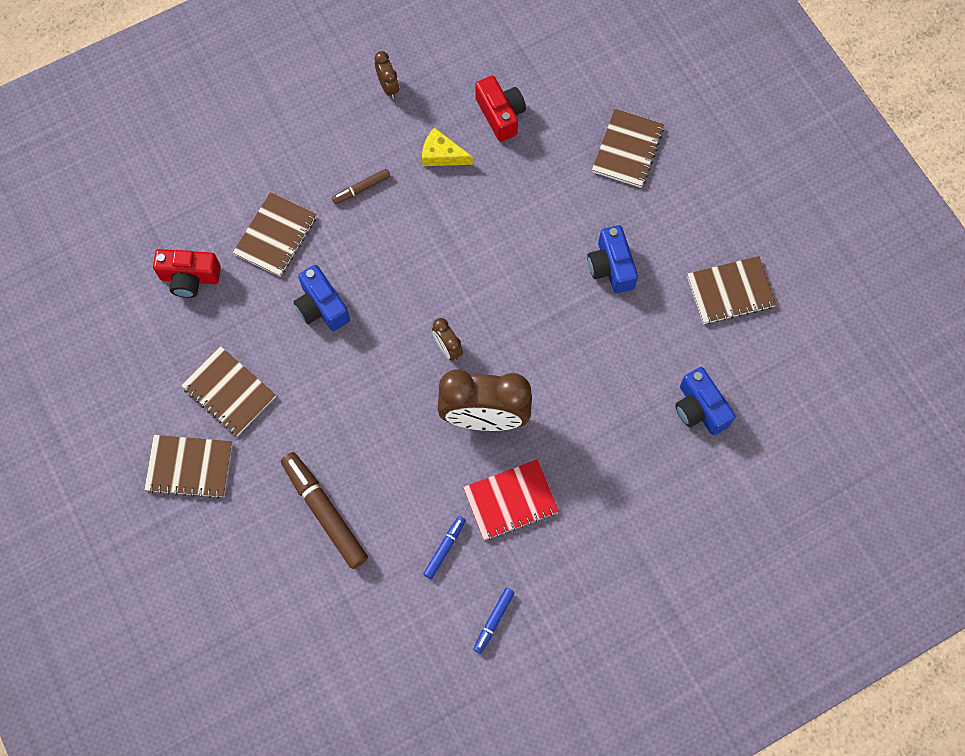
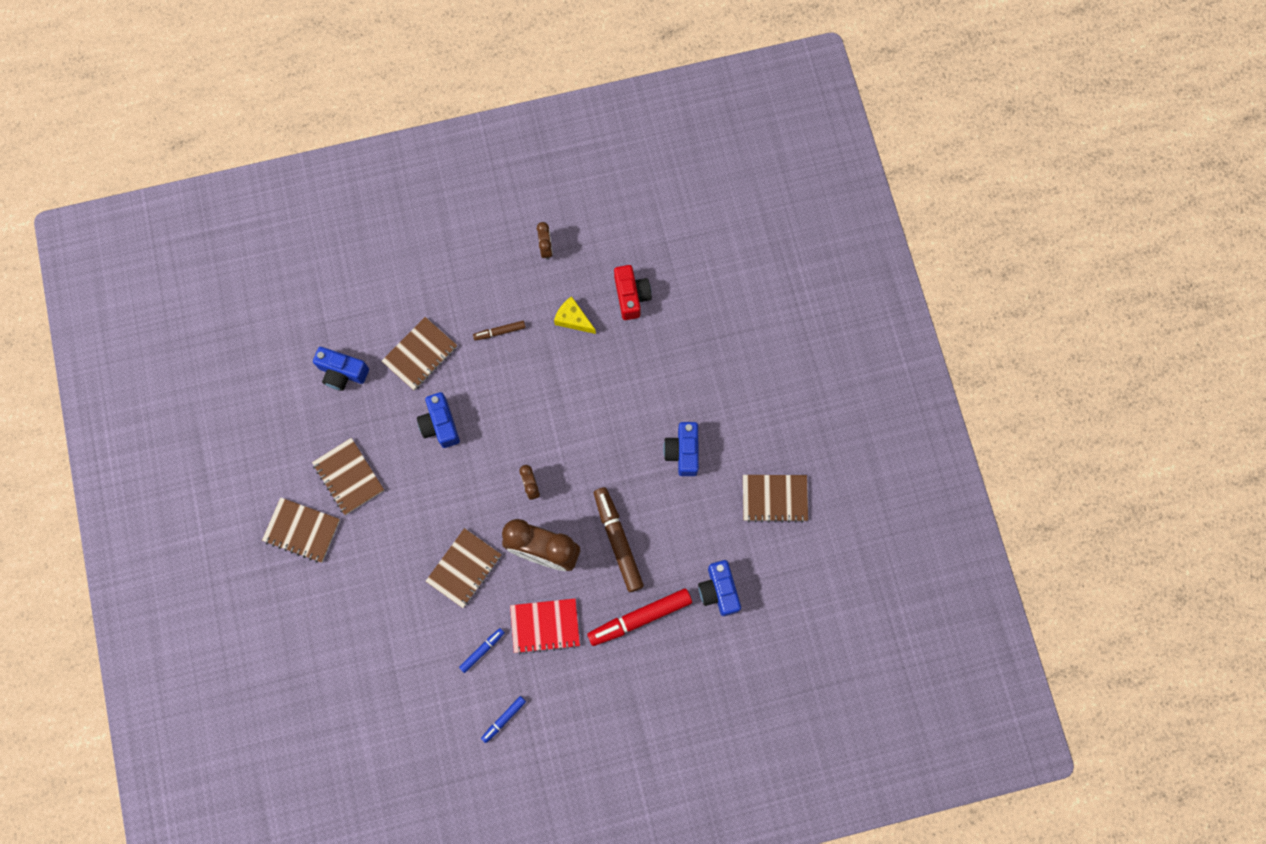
camera: 15 degrees right, 5 degrees up
(190, 278) = (342, 373): red camera -> blue camera
(324, 512) = (397, 596): brown marker -> brown marker (618, 541)
(619, 462) = (640, 618): none -> red marker
(627, 149) = (727, 353): brown notebook -> brown notebook (464, 568)

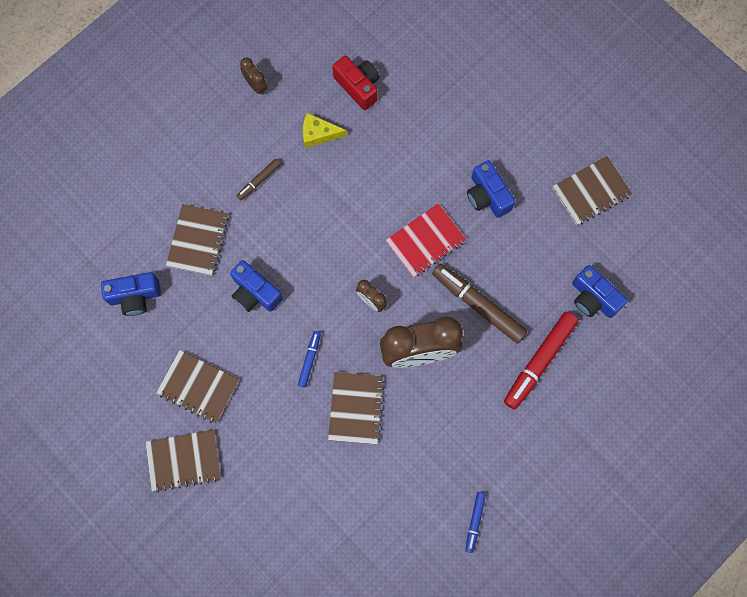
camera: 30 degrees left, 0 degrees up
(482, 650) = (417, 472): blue marker -> blue marker (309, 360)
(545, 626) = (460, 417): red notebook -> red notebook (425, 241)

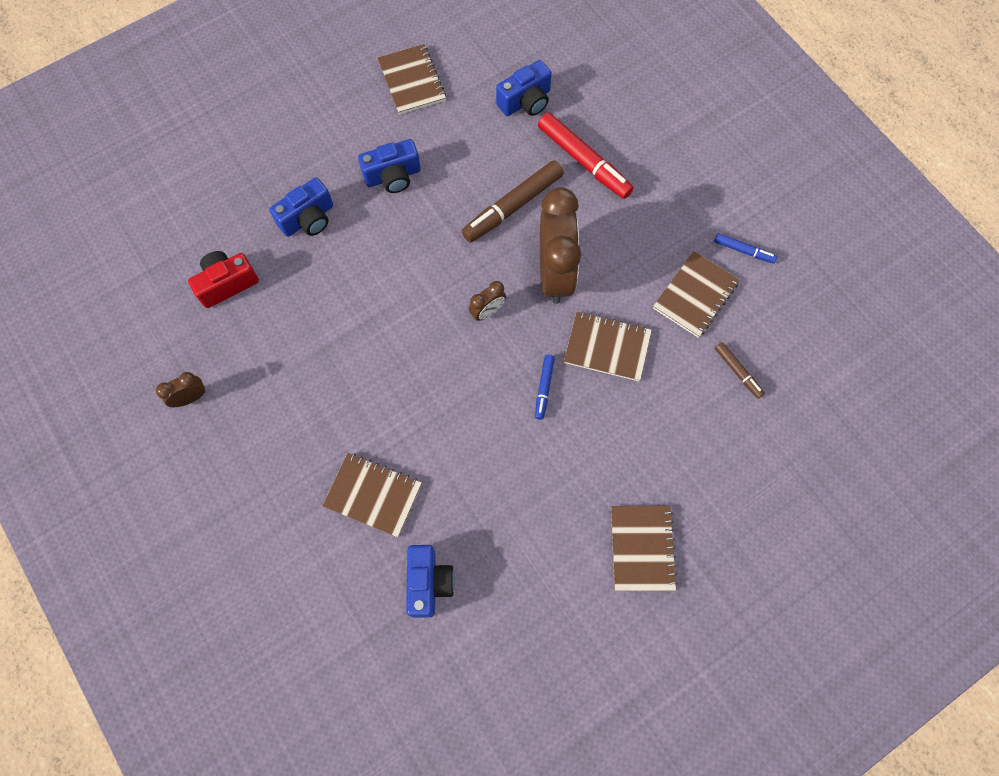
camera: 80 degrees left, 5 degrees down
(198, 387) = (556, 519): brown notebook -> brown notebook (695, 295)
(255, 292) = (452, 437): blue camera -> blue camera (308, 219)
(259, 181) = (314, 412): brown marker -> brown marker (737, 371)
(309, 360) = (544, 388): blue marker -> blue marker turned 105 degrees counterclockwise
(318, 134) = (273, 336): yellow cheese -> none
(425, 241) = (430, 245): red notebook -> none

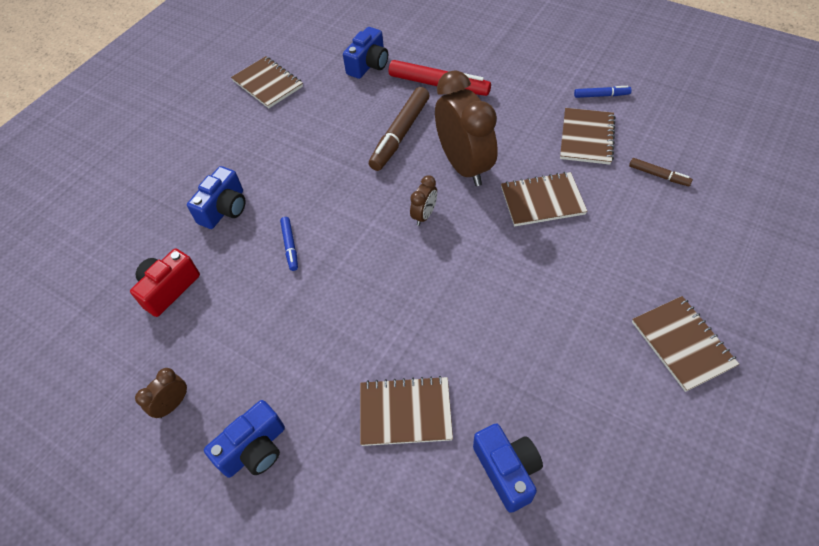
camera: 20 degrees left, 15 degrees down
(393, 176) = (286, 151): blue camera -> blue camera (254, 449)
(544, 388) = (509, 252): blue marker -> blue marker (290, 246)

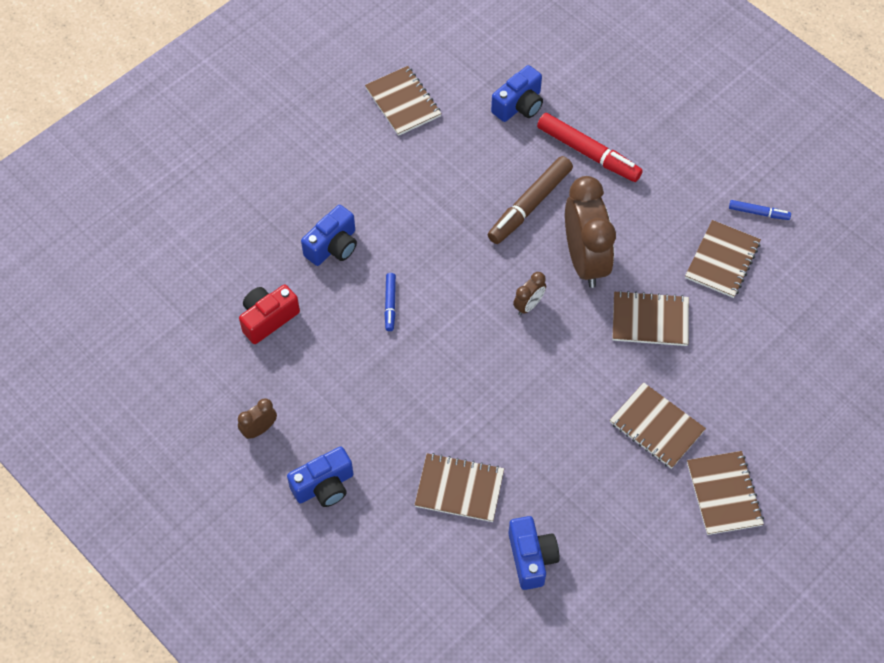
camera: 10 degrees right, 5 degrees up
(587, 295) = (656, 427): none -> brown notebook
(658, 175) = (777, 323): brown marker -> none

